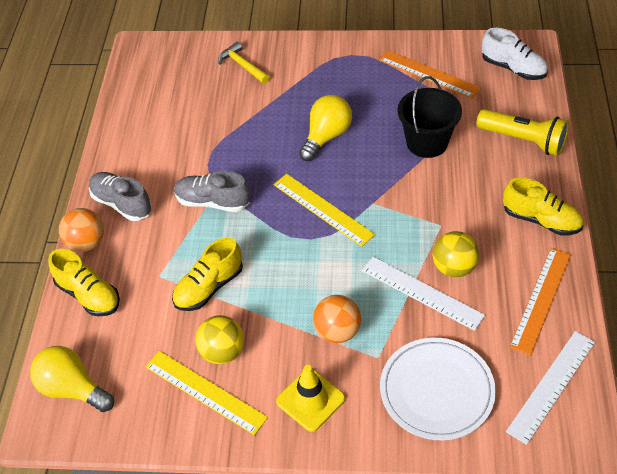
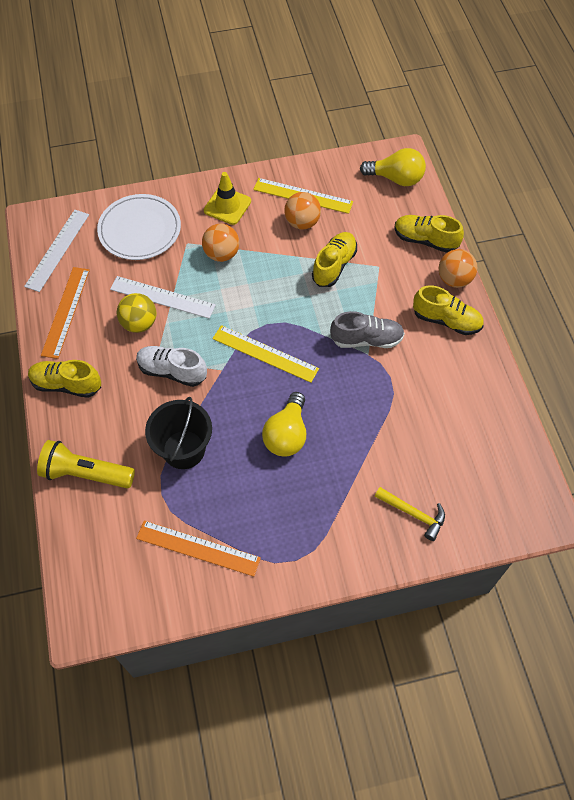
camera: 160 degrees right, 10 degrees up
(122, 204) = (446, 320): grey shoe -> yellow shoe
(222, 352) = (302, 222): yellow ball -> orange ball
(513, 68) = (101, 579): white shoe -> white shoe (172, 371)

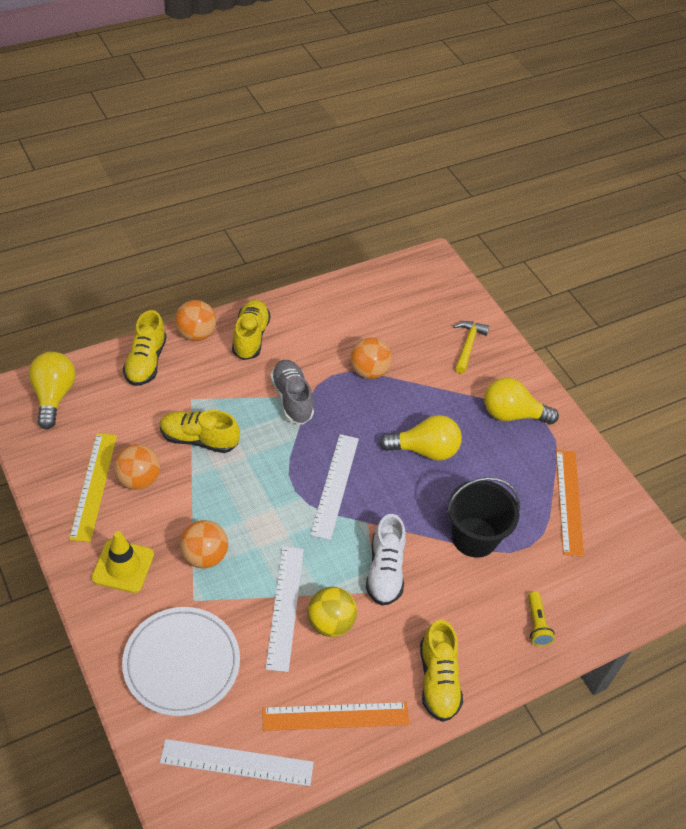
camera: 110 degrees left, 10 degrees down
(86, 473) = (536, 624): yellow flashlight -> yellow flashlight, size x0.53
(265, 353) = (334, 485): yellow ruler -> white ruler
(314, 529) = (512, 414): none -> yellow light bulb
(390, 410) = (369, 371): none -> orange ball

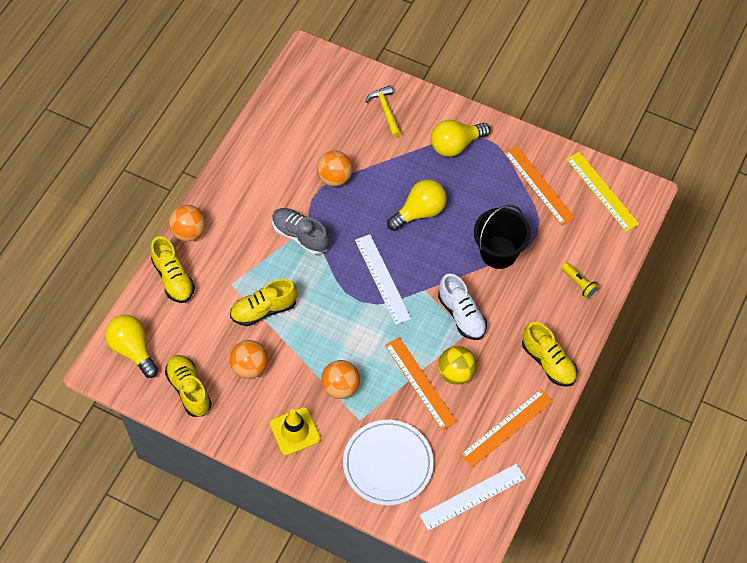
camera: 30 degrees left, 10 degrees up
(93, 486) = (224, 392): yellow ruler -> yellow ruler (602, 191)
(250, 337) = (230, 207): yellow shoe -> yellow shoe (189, 390)
(284, 607) = (420, 383): white ruler -> orange ruler

